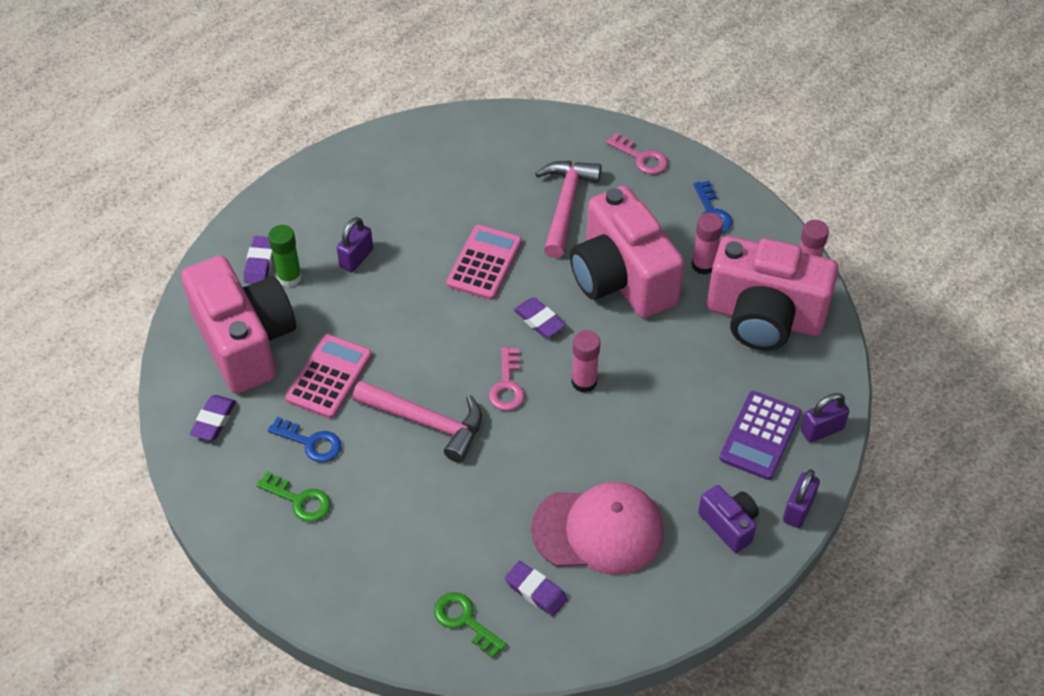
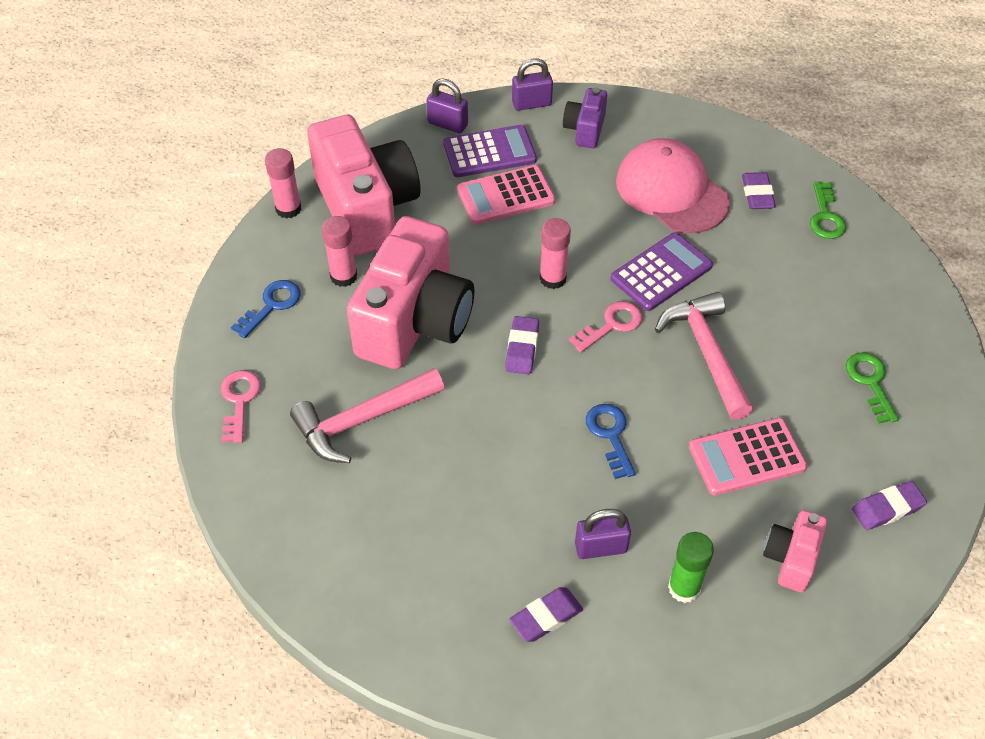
camera: 130 degrees left, 0 degrees up
(245, 342) = (791, 558): pink camera -> pink camera, size x0.46
(260, 263) = (697, 632): purple eraser -> purple eraser (546, 617)
(310, 442) = (818, 417): blue key -> blue key (610, 435)
(484, 263) = (498, 435): pink calculator -> pink calculator (505, 196)
(523, 453) = (661, 272): none -> purple calculator

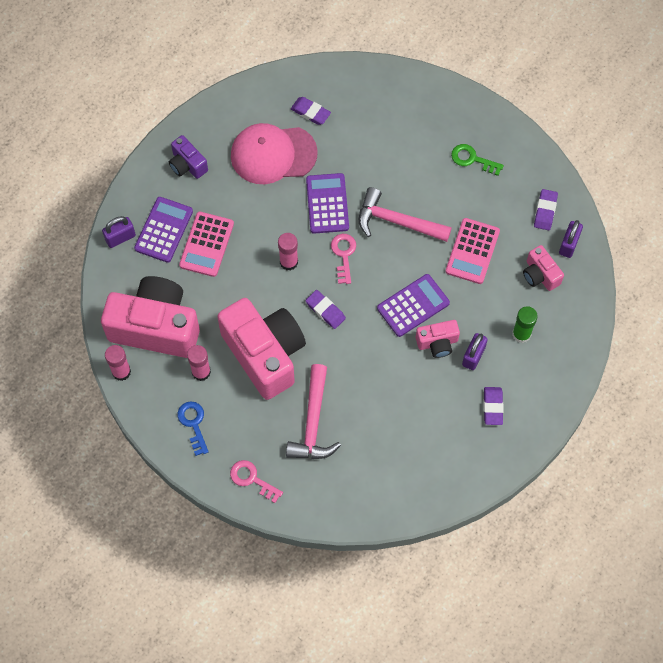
camera: 55 degrees left, 15 degrees up
(531, 103) = (141, 179): purple padlock -> purple padlock (569, 244)
(583, 493) = (437, 343): none -> pink camera
(610, 435) = (413, 306): blue key -> purple calculator
(825, 216) = (353, 91): green key -> none

